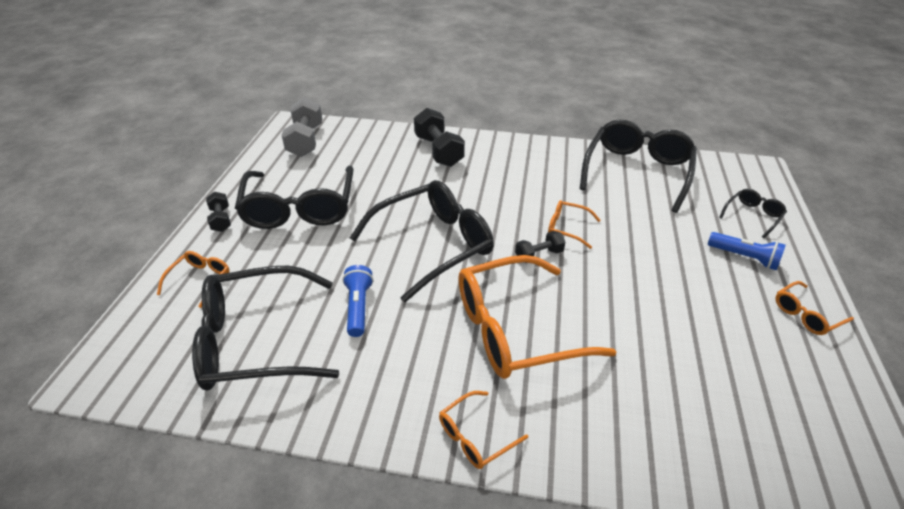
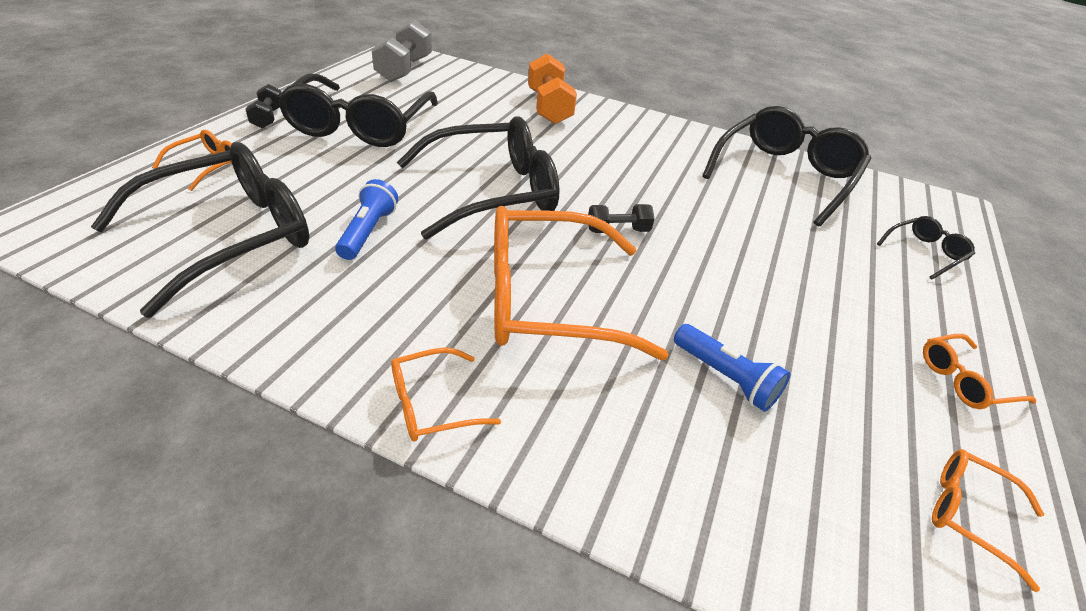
camera: 10 degrees right, 0 degrees up
(256, 341) = (230, 236): black glasses -> black glasses turned 135 degrees clockwise
(438, 151) = (549, 107): black dumbbell -> orange dumbbell
(567, 228) = (667, 211): orange glasses -> orange glasses (968, 514)
(744, 257) = (896, 294): blue flashlight -> blue flashlight (726, 377)

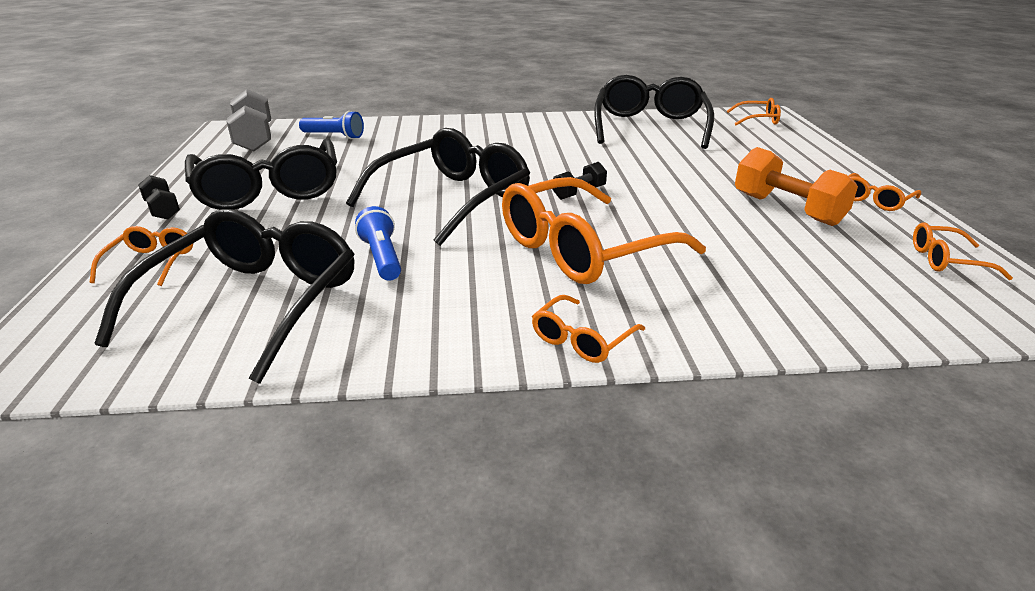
camera: 25 degrees left, 10 degrees down
(549, 107) = (424, 132): orange dumbbell -> orange dumbbell (787, 209)
(726, 377) = (750, 248): blue flashlight -> blue flashlight (334, 136)
(925, 252) = (781, 143): black glasses -> none
(930, 209) = (758, 120): none -> orange glasses

